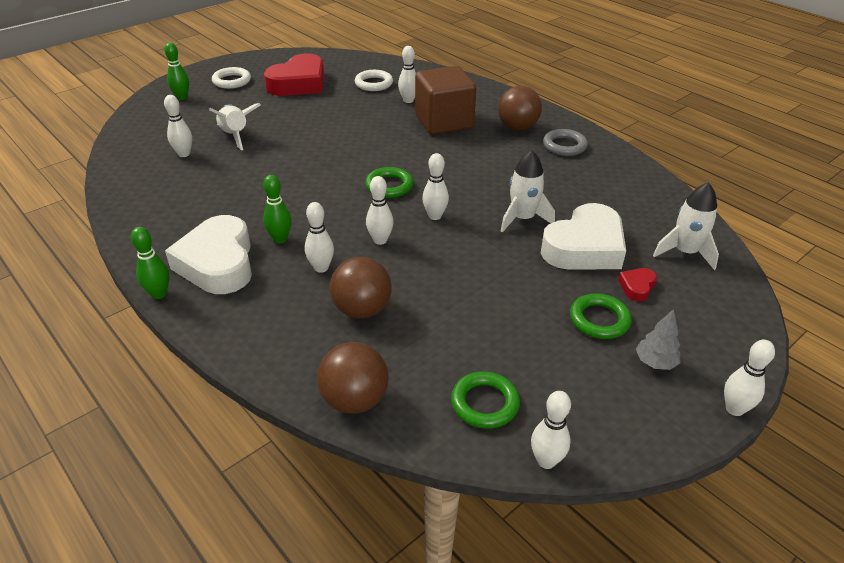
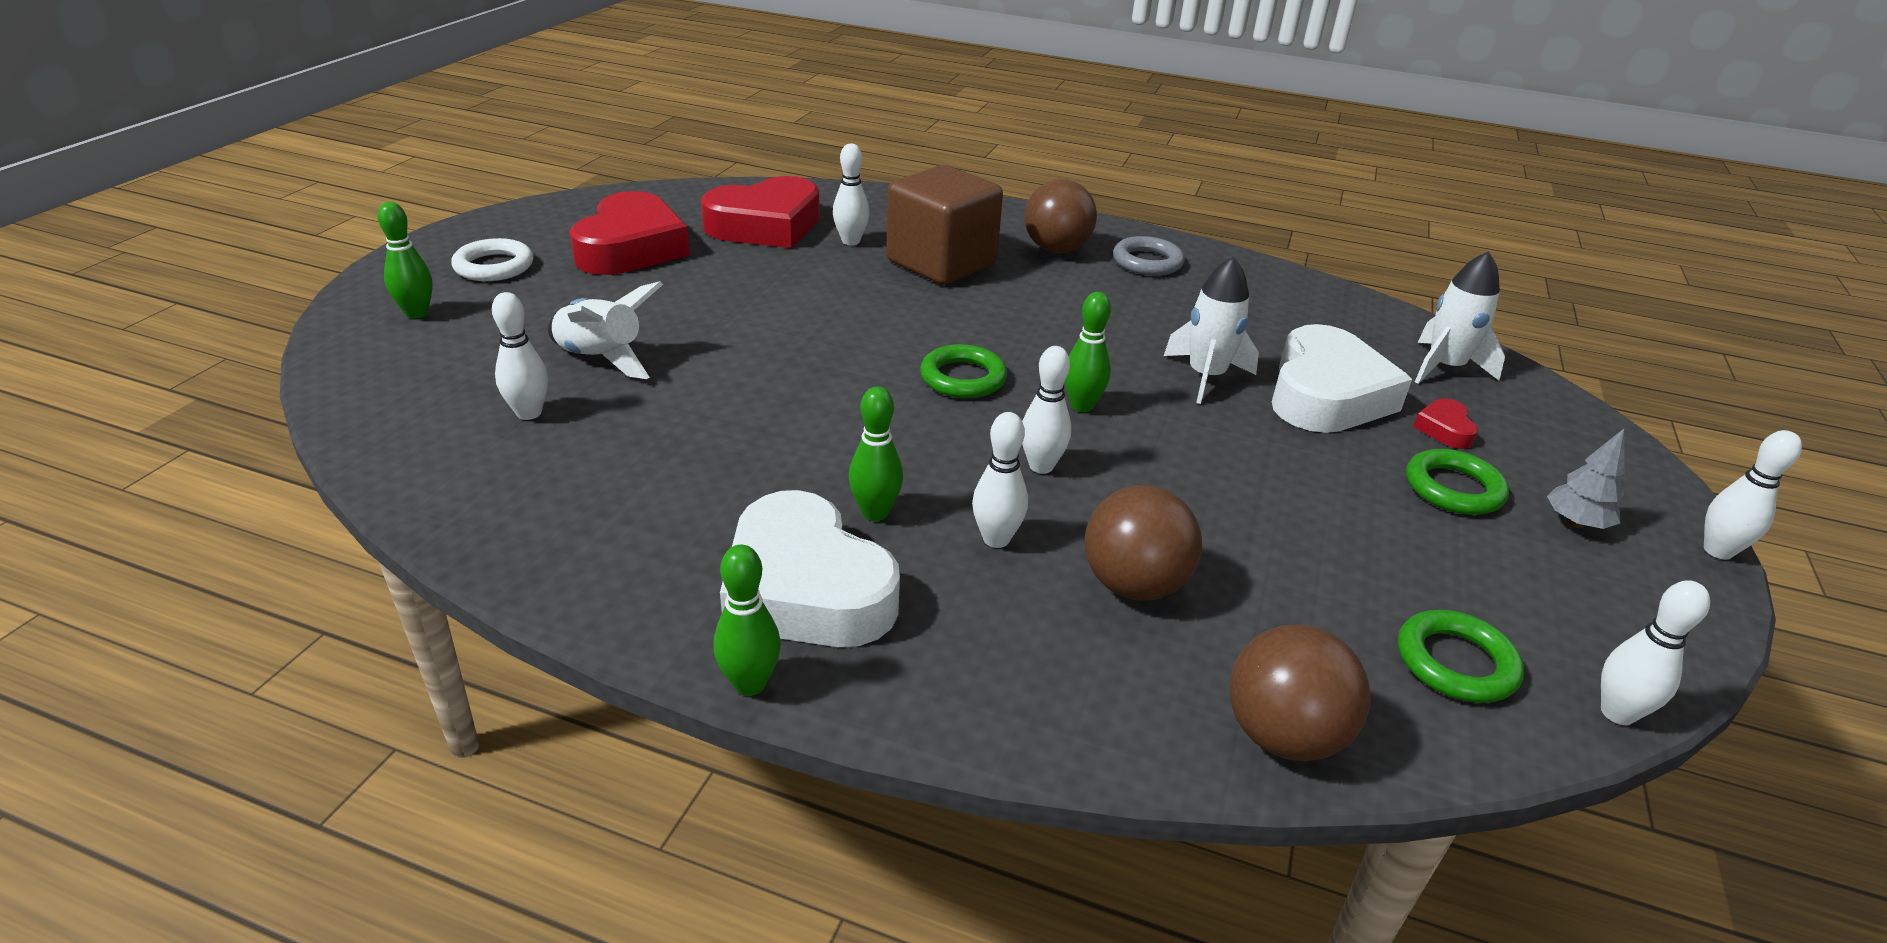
camera: 30 degrees left, 5 degrees down
(374, 84) = (766, 226): white ring -> red heart
(435, 216) = (1082, 406): white bowling pin -> green bowling pin

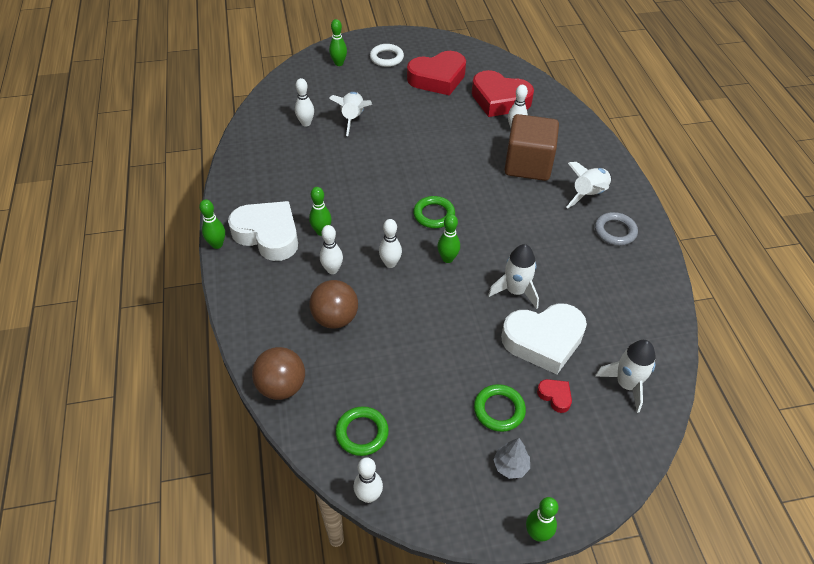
camera: 60 degrees right, 15 degrees up
(805, 589) = (268, 235): white heart -> white heart turned 105 degrees clockwise
(1056, 249) = (588, 195): brown ball -> white rocket
(1444, 429) = (555, 396): red heart -> red heart turned 75 degrees clockwise
(1717, 551) = (537, 534): white bowling pin -> green bowling pin

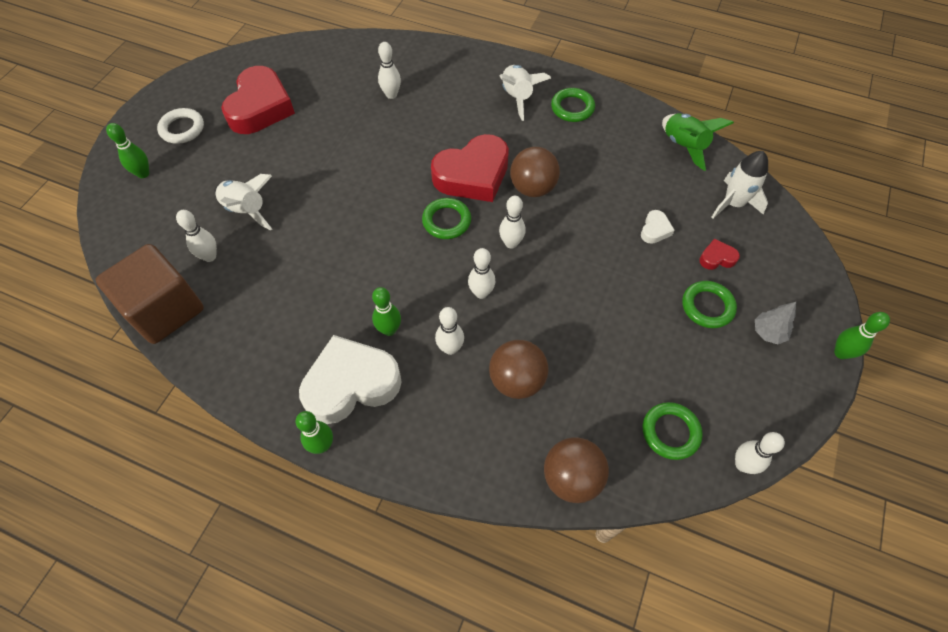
camera: 55 degrees left, 10 degrees up
(447, 259) = (511, 243): green bowling pin -> white bowling pin
(499, 100) = (340, 81): red heart -> red heart (473, 175)
(510, 246) = (532, 188): none -> brown ball
(515, 291) = (587, 216): white rocket -> none
(528, 164) = (445, 114): brown cube -> brown cube (165, 309)
(543, 341) = (655, 230): white heart -> white heart, size x0.42
(615, 231) = (572, 108): grey ring -> green ring
(654, 322) = (684, 146): none -> green rocket

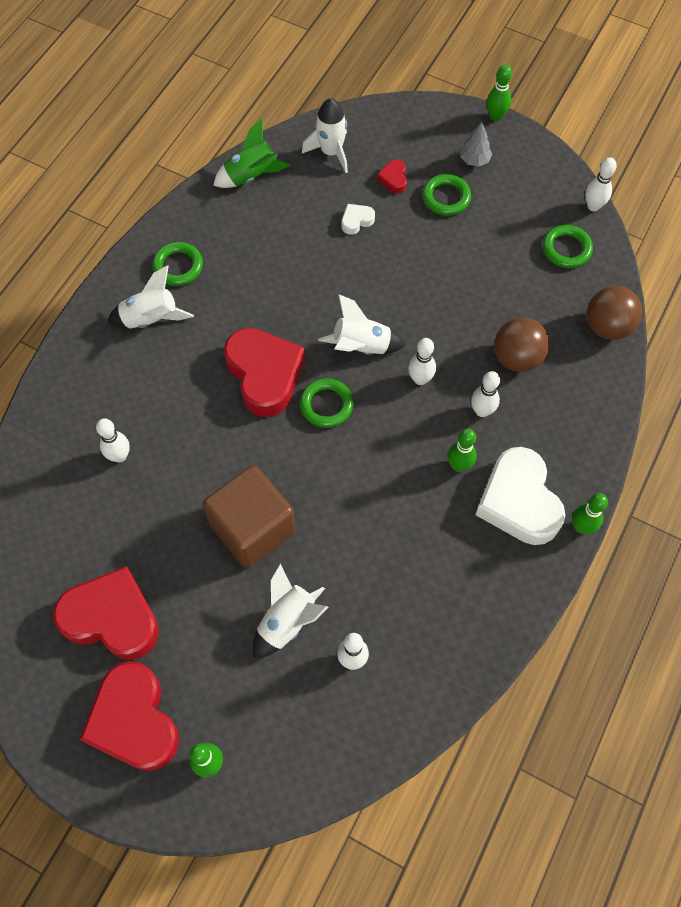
camera: 85 degrees left, 5 degrees up
(165, 309) = (423, 702): brown cube -> brown cube (253, 528)
(182, 129) = (134, 721): white ring -> red heart
(511, 243) = (361, 347): white bowling pin -> white rocket
(532, 188) = (290, 319): brown ball -> none
(655, 230) = (356, 221): white heart -> white heart turned 60 degrees counterclockwise

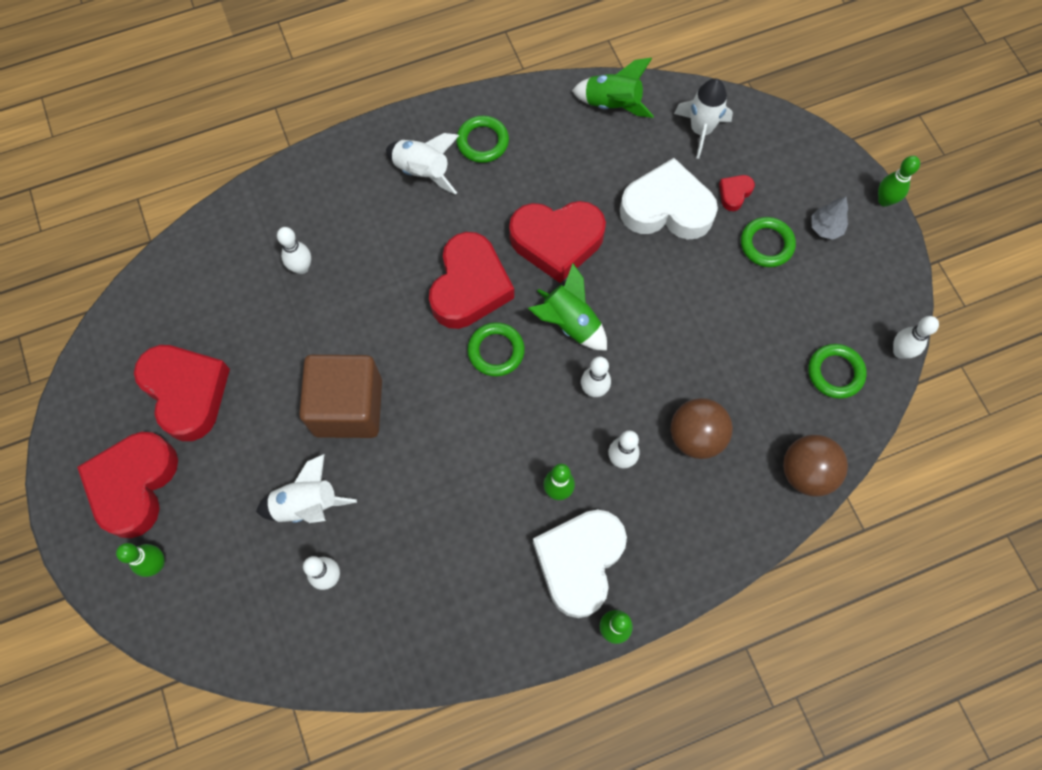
camera: 40 degrees right, 5 degrees up
(299, 298) = (557, 242): none -> red heart
(356, 221) = (666, 208): white heart -> white heart, size x2.36
(361, 347) = (570, 323): white rocket -> green rocket

